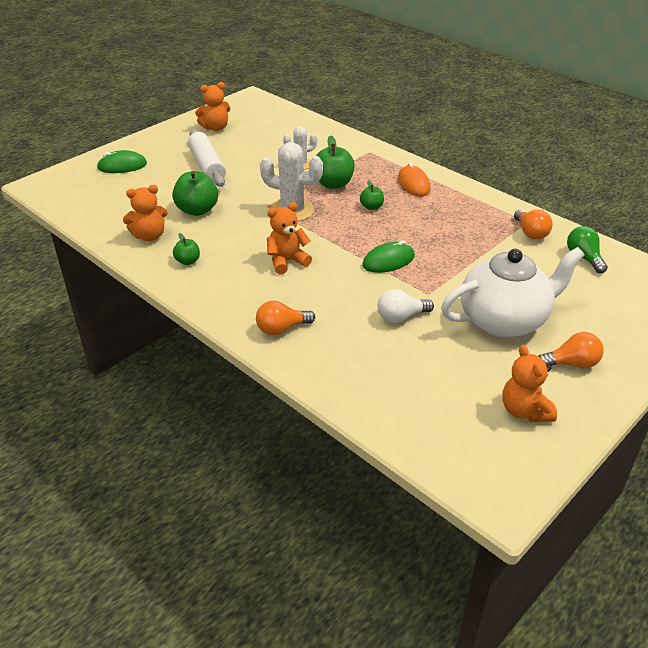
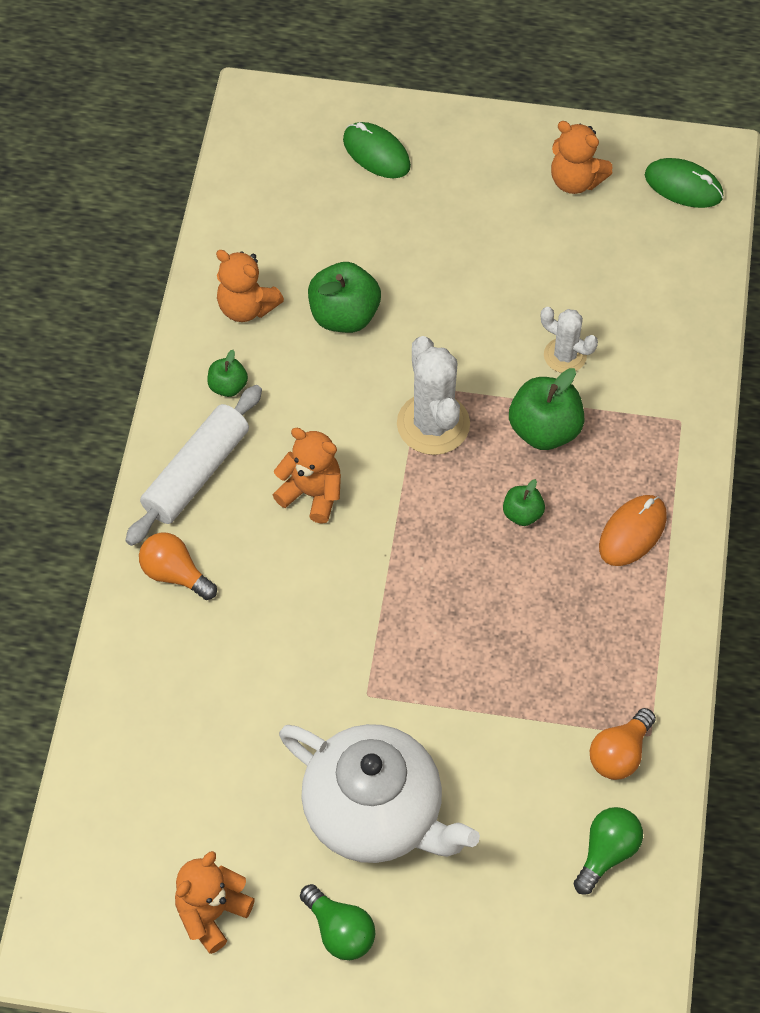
camera: 55 degrees right, 20 degrees up
(207, 166) = (461, 248): white rolling pin -> white rolling pin (197, 473)
(388, 261) = (404, 609): green mouse -> green mouse (683, 186)
(401, 317) = (293, 690): white light bulb -> none
(571, 364) = (340, 931): orange light bulb -> green light bulb

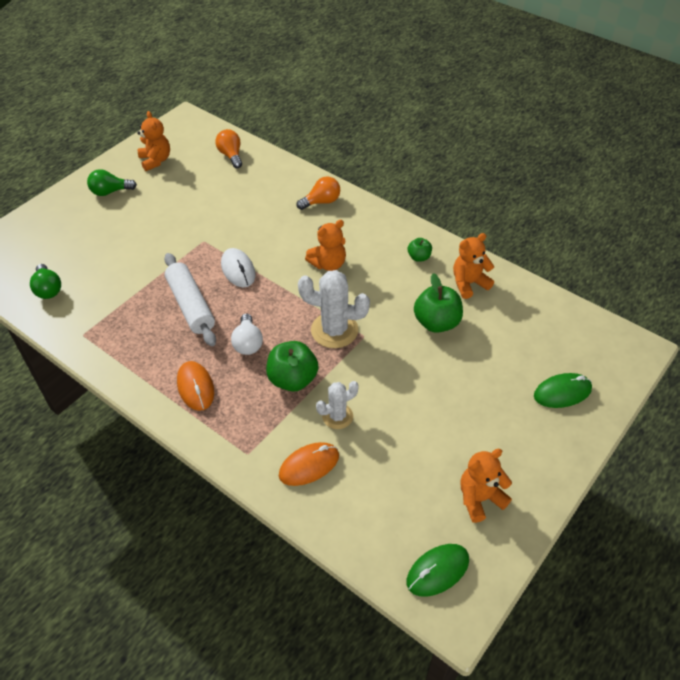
camera: 120 degrees right, 10 degrees down
(197, 473) = (372, 227): white rolling pin -> white rolling pin (191, 305)
(376, 813) = (146, 221): white teapot -> none
(398, 607) = (238, 270): none -> white mouse
(522, 514) = (248, 343): green apple -> white light bulb
(619, 754) = (86, 317): orange light bulb -> orange light bulb (231, 155)
(650, 351) = (309, 465): none -> orange mouse

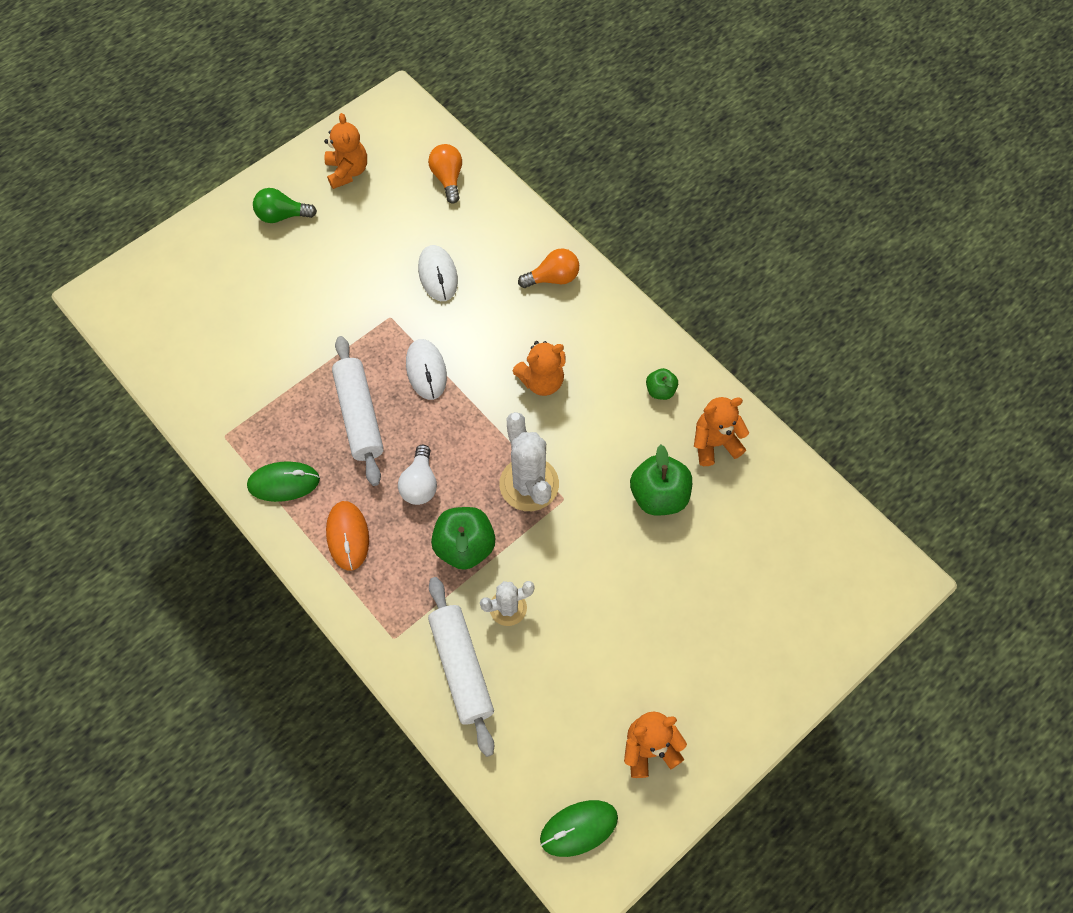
camera: 10 degrees right, 15 degrees up
(48, 289) = (189, 360): green light bulb -> none
(235, 211) = (438, 275): none -> white mouse
(309, 465) = (461, 667): orange mouse -> white rolling pin
(334, 330) = (529, 484): white cactus -> white cactus turned 45 degrees clockwise
(562, 392) = (787, 625): green mouse -> green mouse (284, 483)

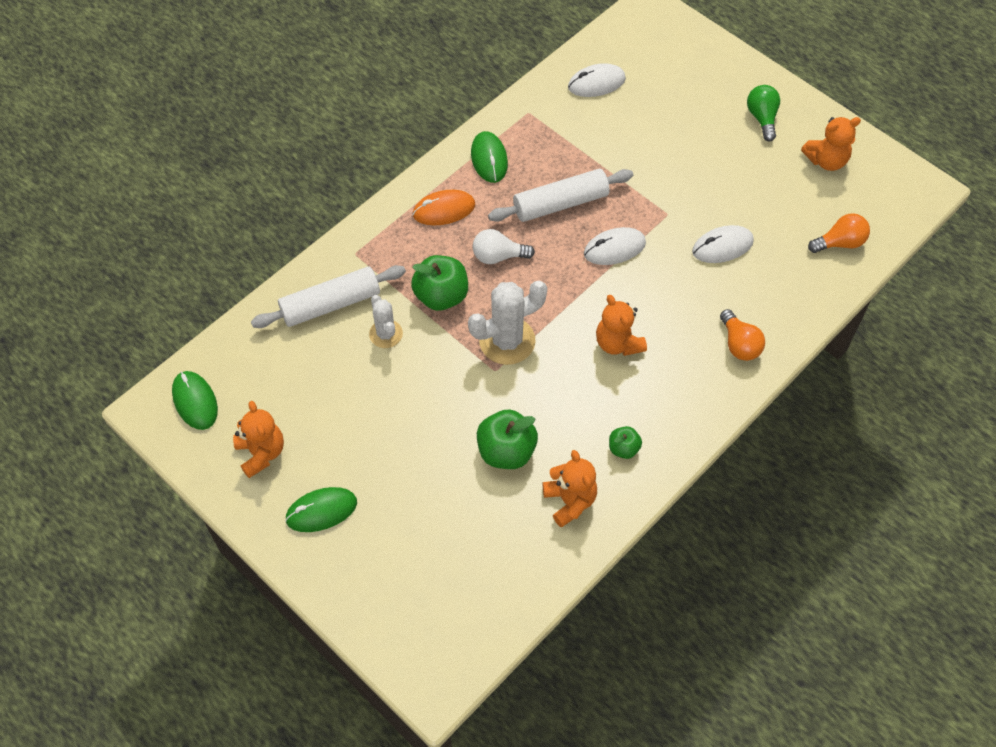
camera: 85 degrees right, 5 degrees down
(197, 362) = (596, 83): none -> white mouse
(721, 683) = (321, 511): none -> green mouse

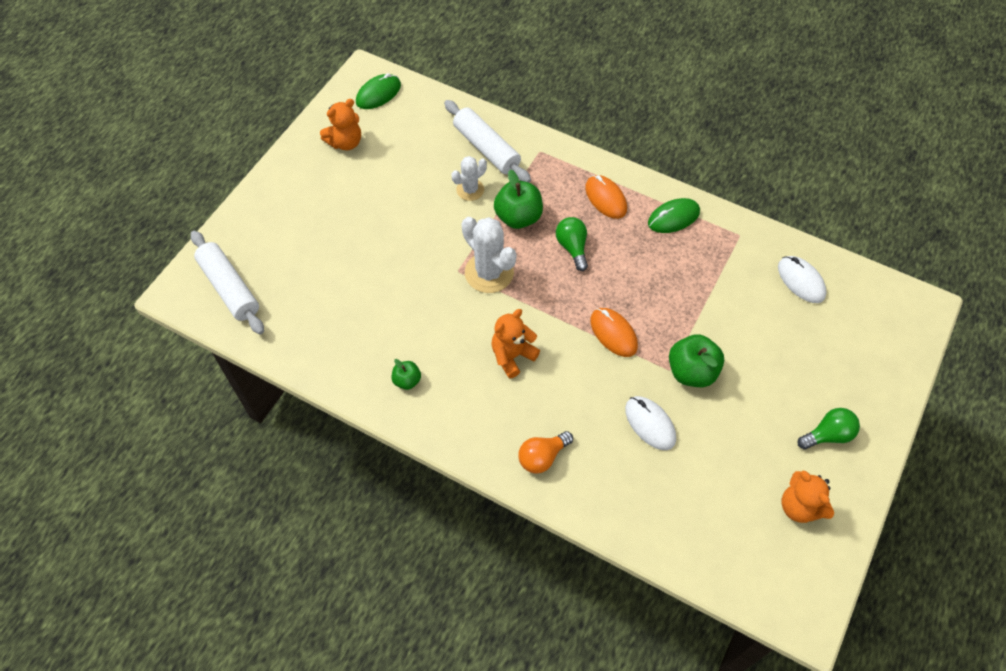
camera: 75 degrees right, 0 degrees up
(321, 511) = (306, 190): green mouse -> none
(498, 256) = (572, 247): white light bulb -> green light bulb
(506, 451) = (383, 295): green apple -> green apple (691, 372)
(560, 203) = (647, 281): white rolling pin -> white rolling pin (230, 288)
(570, 501) = (348, 350): orange teddy bear -> none
(614, 248) = (613, 333): white mouse -> orange mouse
(840, 243) = (696, 534): orange light bulb -> none

